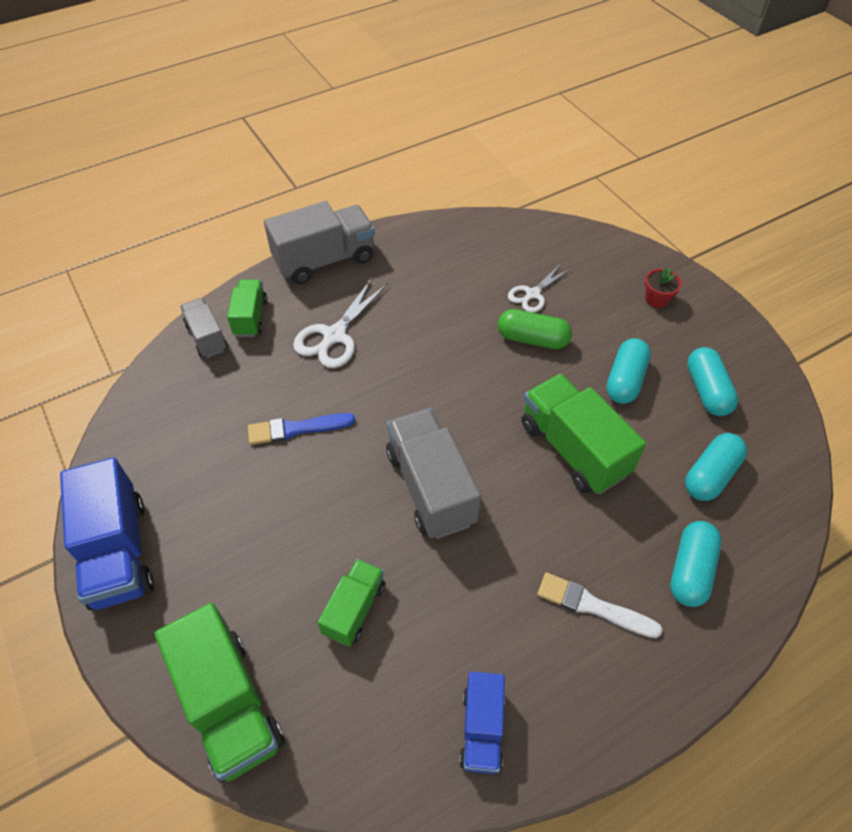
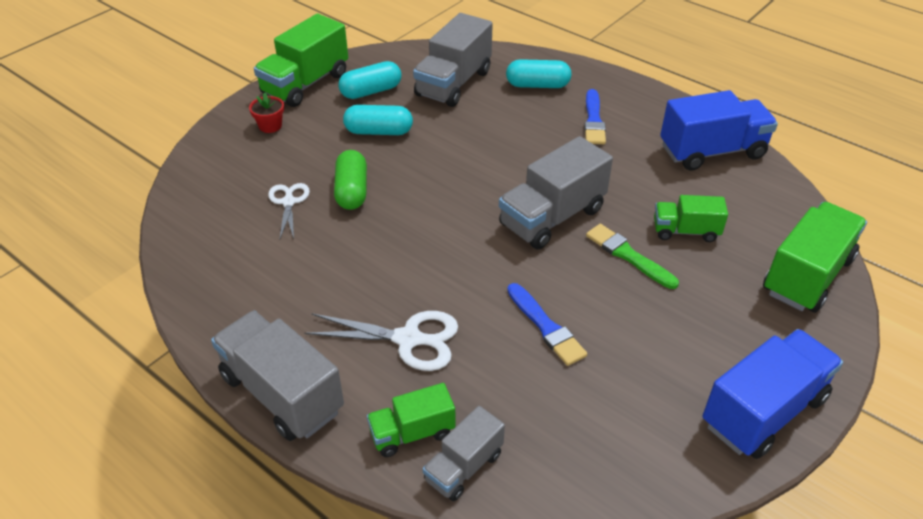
camera: 110 degrees left, 10 degrees down
(346, 533) = (628, 255): none -> green brush
(481, 729) = (712, 151): blue truck -> blue truck, size x1.73
(532, 294) = (289, 202): white scissors -> white scissors turned 120 degrees counterclockwise
(573, 449) = (466, 148): green truck -> green truck (305, 84)
(592, 606) = (593, 120): white brush -> blue brush
(710, 475) = (453, 83): turquoise capsule -> grey truck

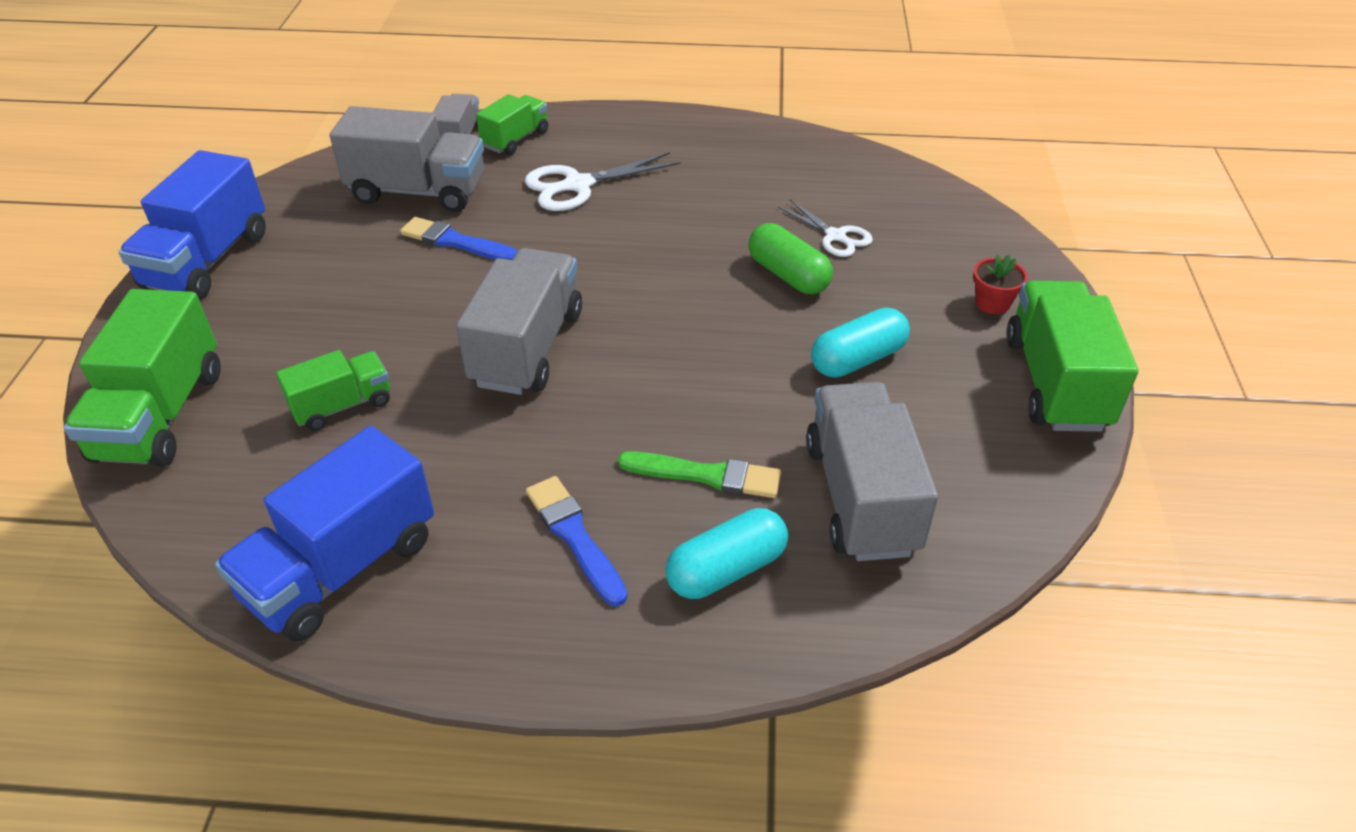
camera: 145 degrees right, 0 degrees up
(282, 393) = (640, 122): grey truck -> grey truck (418, 191)
(371, 91) = (955, 417): turquoise capsule -> none
(628, 255) = (405, 343): green brush -> green brush (706, 475)

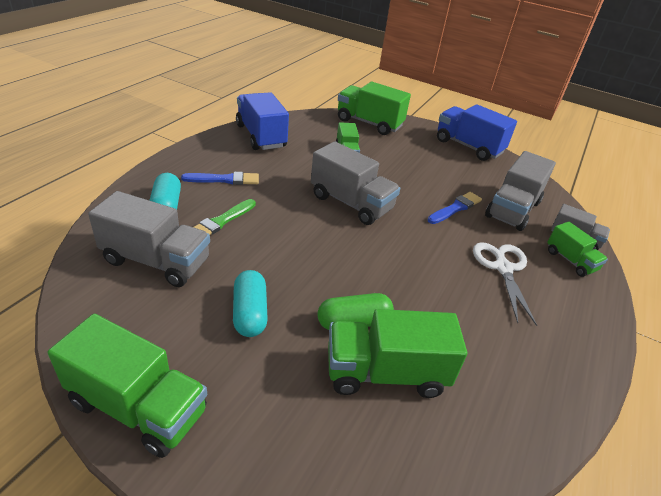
camera: 110 degrees right, 5 degrees down
(836, 236) = (385, 373): white scissors -> green truck
(992, 303) = (245, 428): red flower pot -> none

